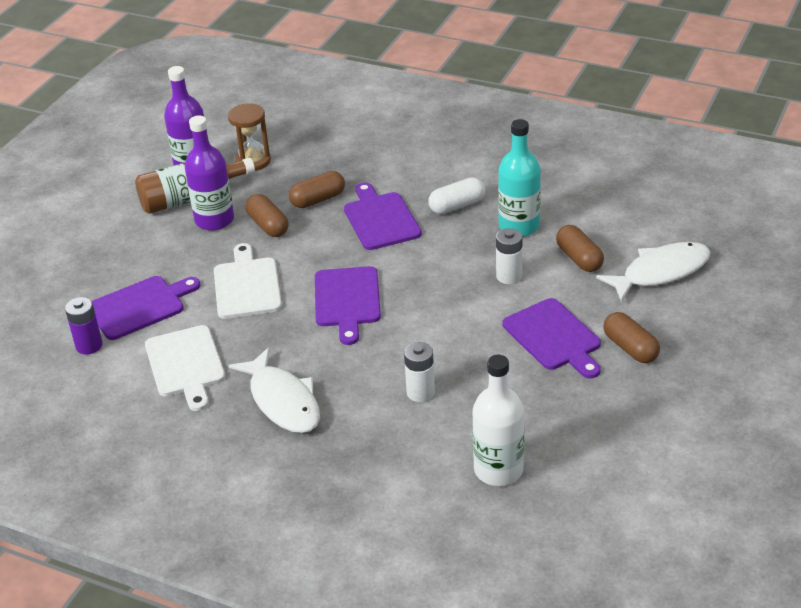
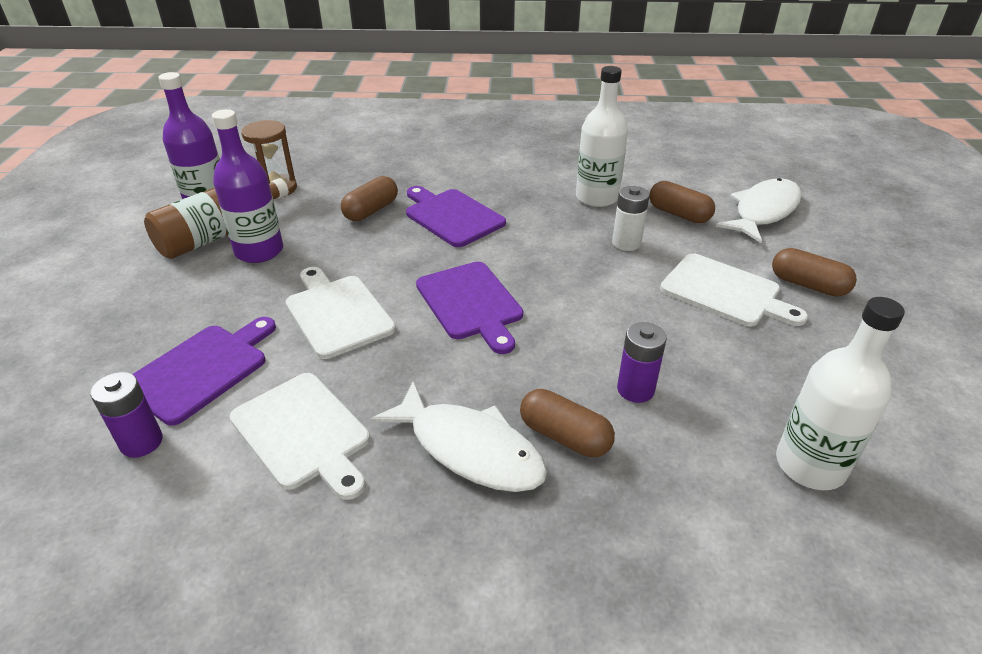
camera: 25 degrees left, 0 degrees up
(268, 225) = (328, 245): brown capsule -> brown capsule (564, 436)
(420, 392) = (635, 389): white battery -> purple battery
(457, 206) = (522, 191): white capsule -> none
(519, 226) = (597, 197): turquoise bottle -> white bottle
(554, 337) = (725, 292): purple cutting board -> white cutting board

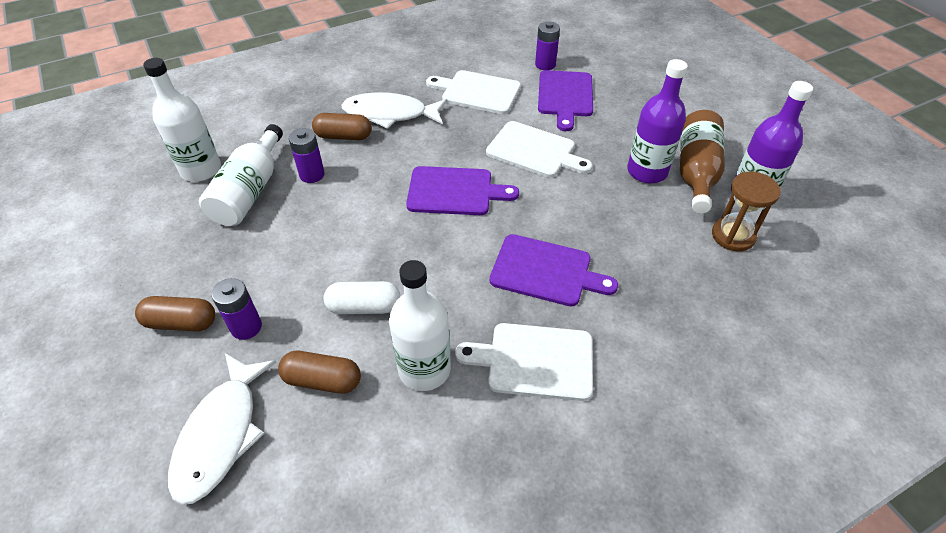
camera: 150 degrees right, 10 degrees up
(371, 210) = (621, 246): brown capsule -> none
(471, 303) = (454, 191): purple cutting board -> purple cutting board turned 150 degrees clockwise
(626, 243) = (364, 307): white battery -> white capsule
(725, 292) = (259, 282): white cutting board -> white cutting board (534, 361)
(729, 398) = (250, 191): none -> white bottle
(741, 262) = (246, 327): none -> purple battery

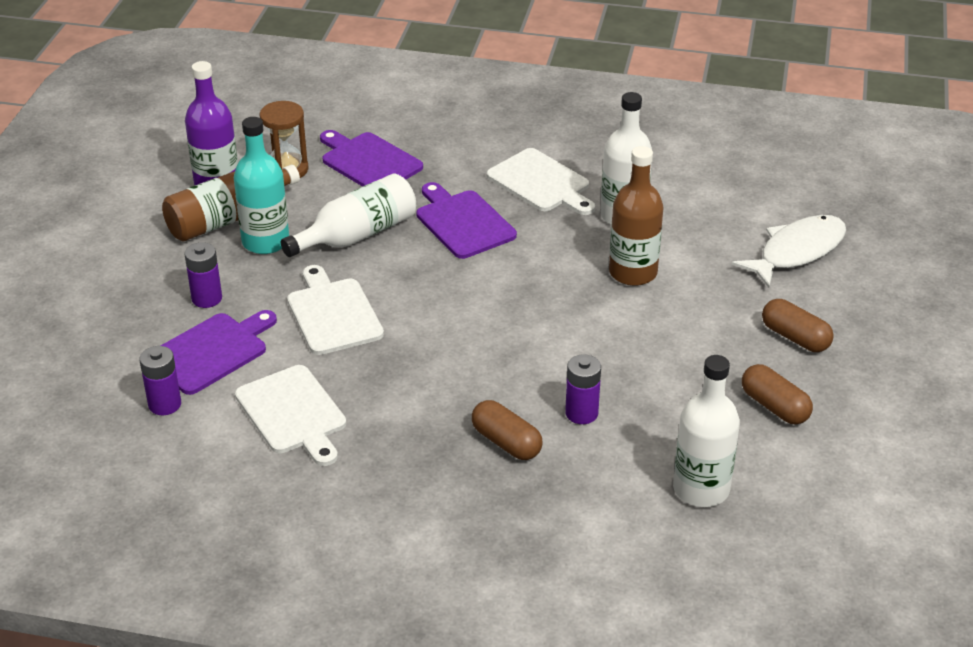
camera: 140 degrees left, 10 degrees down
(246, 327) = (740, 307): purple battery -> purple battery (207, 298)
(250, 191) = (661, 430): white bottle -> white bottle (357, 235)
(322, 380) = (703, 245): brown capsule -> brown capsule (774, 406)
(364, 307) = (633, 272): white capsule -> brown bottle
(390, 114) = (425, 442): white fish -> none
(454, 191) = (458, 318): purple cutting board -> purple cutting board (369, 162)
(647, 171) = (265, 241): purple bottle -> turquoise bottle

